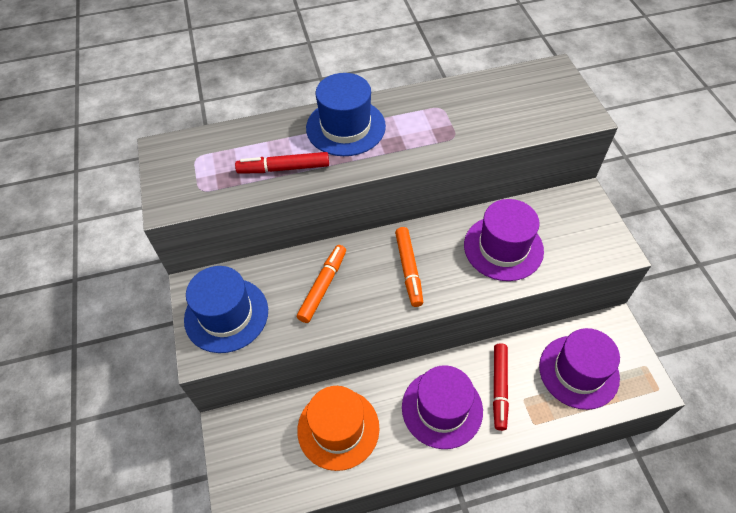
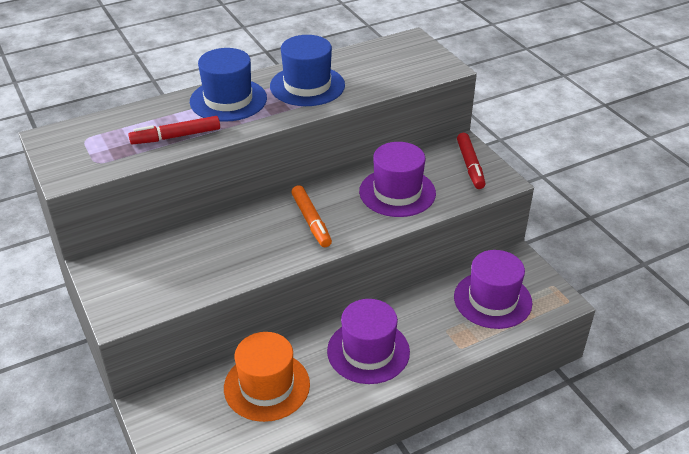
camera: 15 degrees left, 15 degrees down
(226, 315) = (135, 282): blue hat -> blue hat (307, 86)
(323, 286) = (229, 246): orange marker -> none
(499, 388) = (420, 325): red marker -> red marker (470, 165)

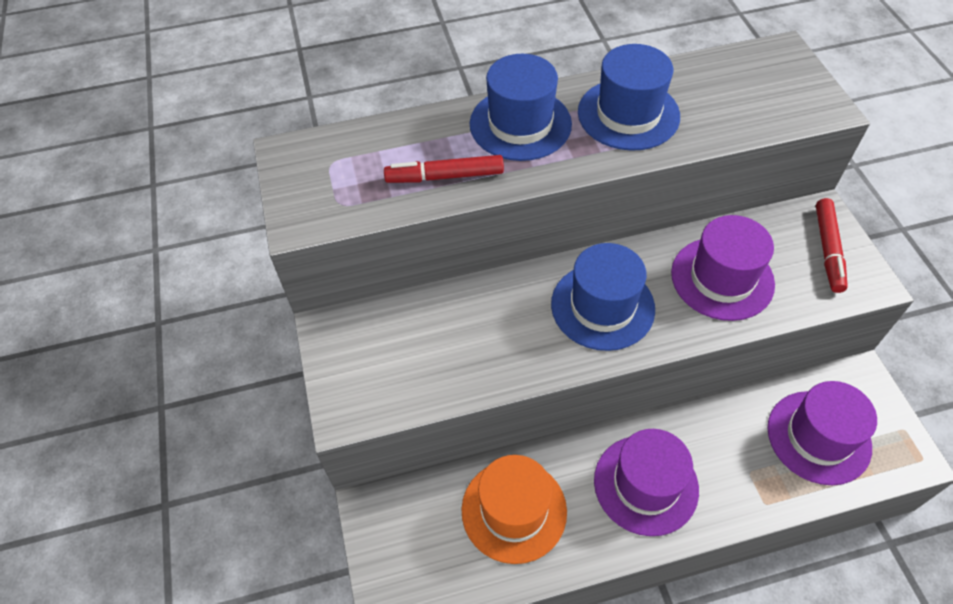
camera: 15 degrees right, 15 degrees up
(311, 221) = (602, 306): orange marker -> blue hat

